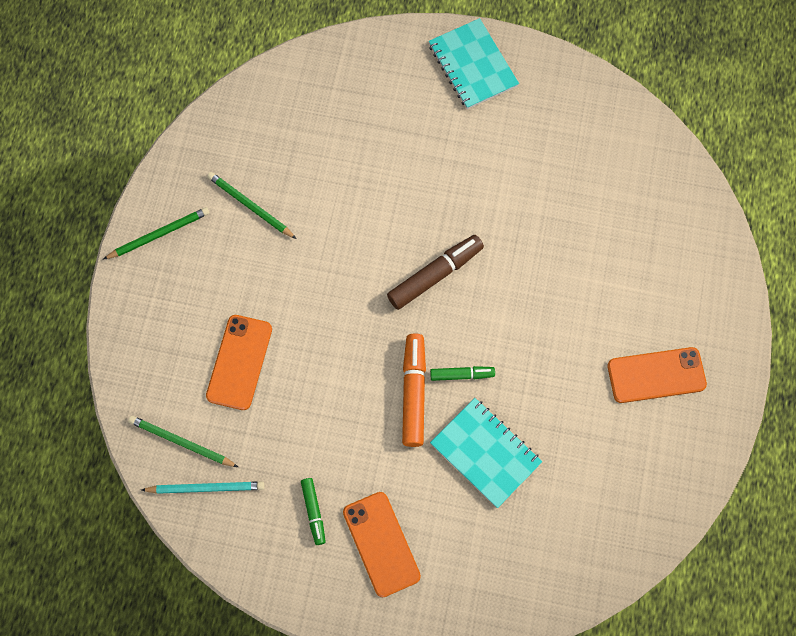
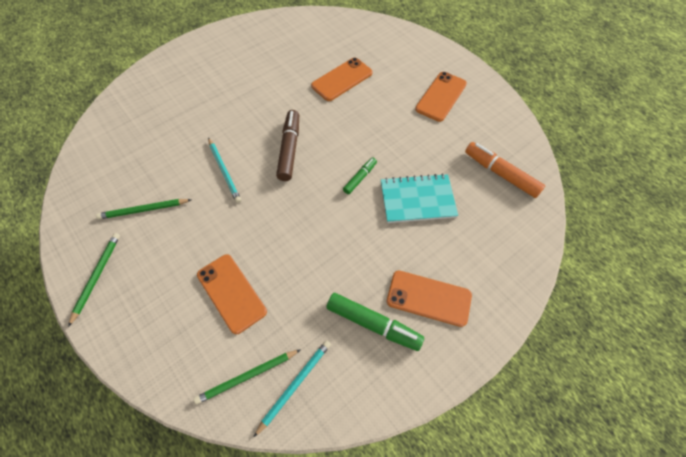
camera: 50 degrees left, 10 degrees down
(313, 512) = (373, 324): green marker -> green marker, size x1.75
(354, 237) = (224, 171): none -> turquoise pencil
(413, 393) = (347, 209): orange marker -> orange marker (501, 174)
(472, 65) = (197, 55): turquoise notebook -> none
(581, 247) = (342, 79): none -> orange phone

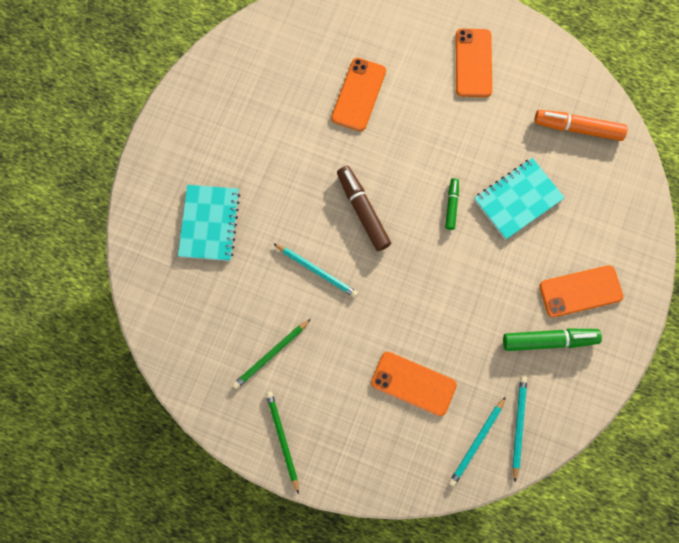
camera: 30 degrees left, 15 degrees up
(178, 107) = (209, 223): none -> turquoise notebook
(247, 377) = (476, 442): green pencil -> turquoise pencil

